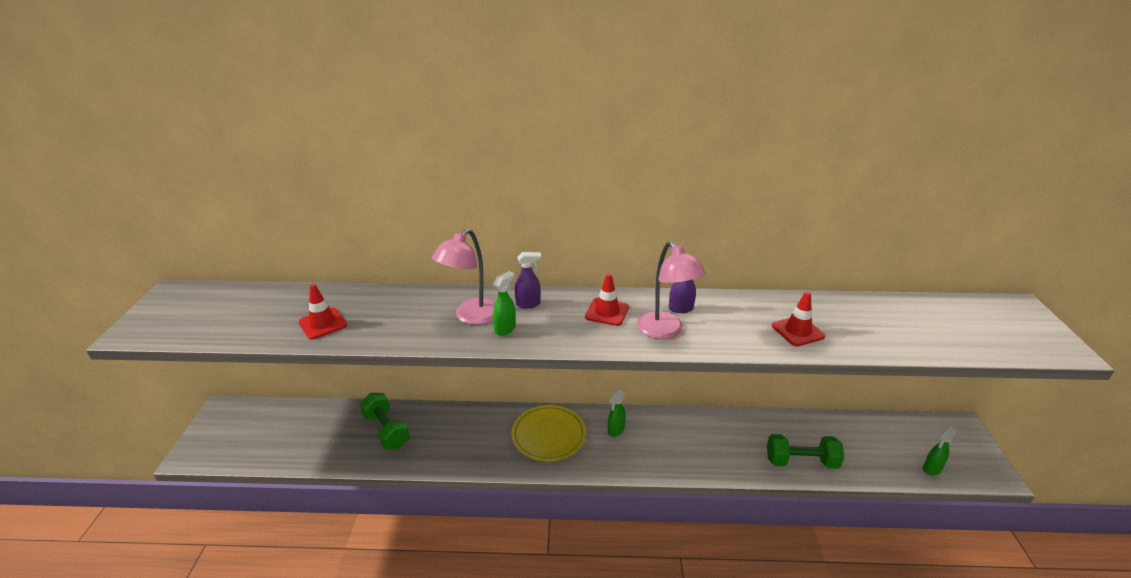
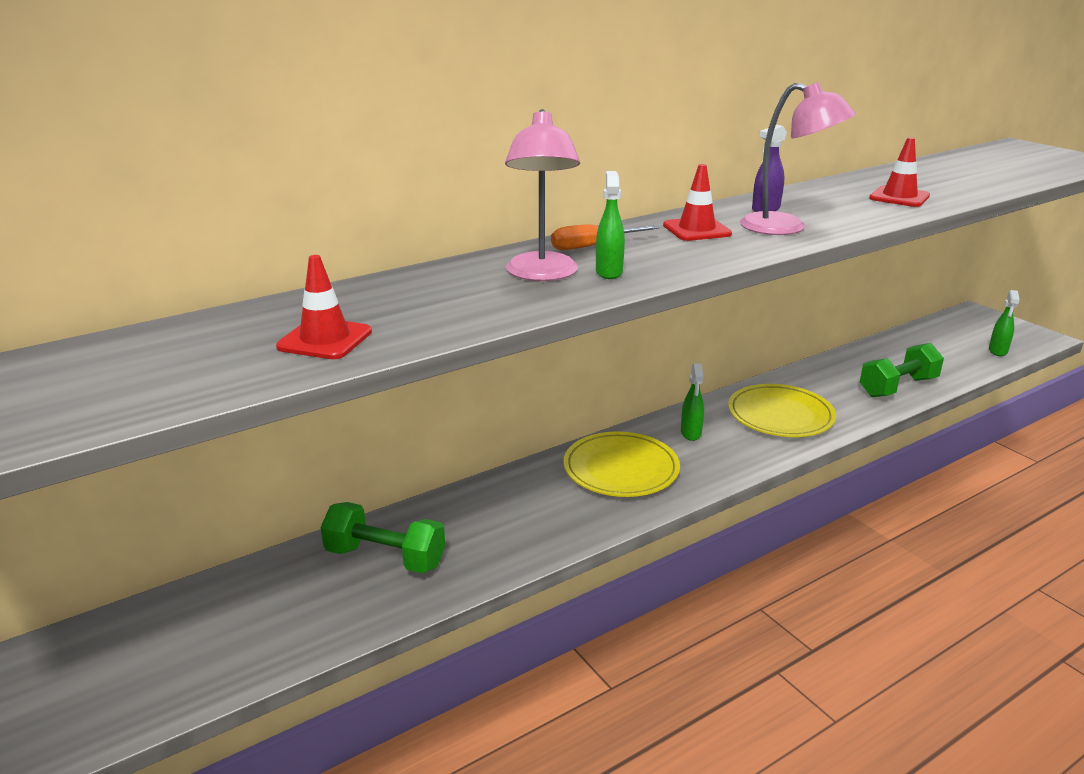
camera: 35 degrees left, 5 degrees down
(528, 304) = (592, 246): purple spray bottle -> orange screwdriver
(687, 444) = (780, 415): none -> yellow plate

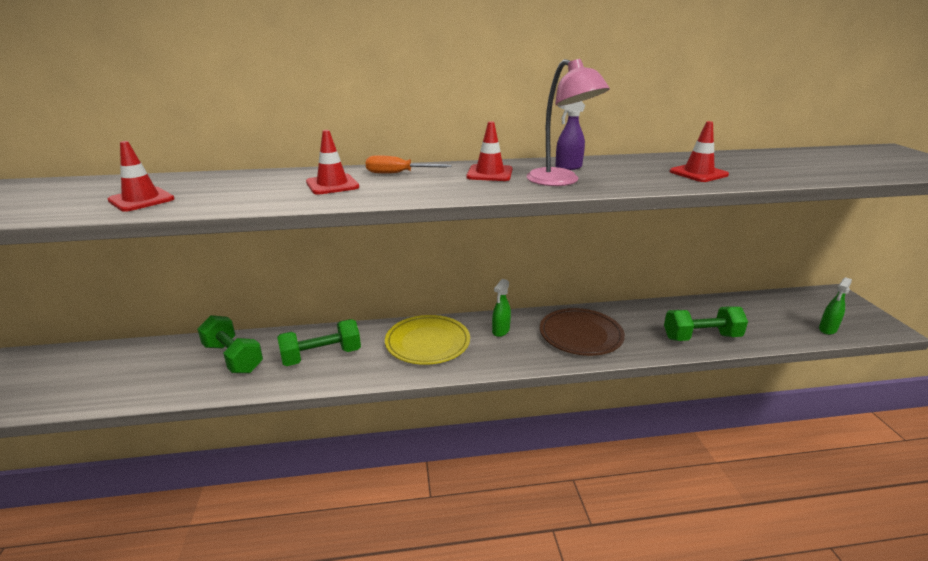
camera: 25 degrees right, 0 degrees up
(506, 521) = (321, 356): none -> green dumbbell
(542, 274) = (332, 185): pink lamp -> red traffic cone
(609, 272) = (376, 190): green spray bottle -> none
(780, 415) = (581, 335): yellow plate -> brown plate

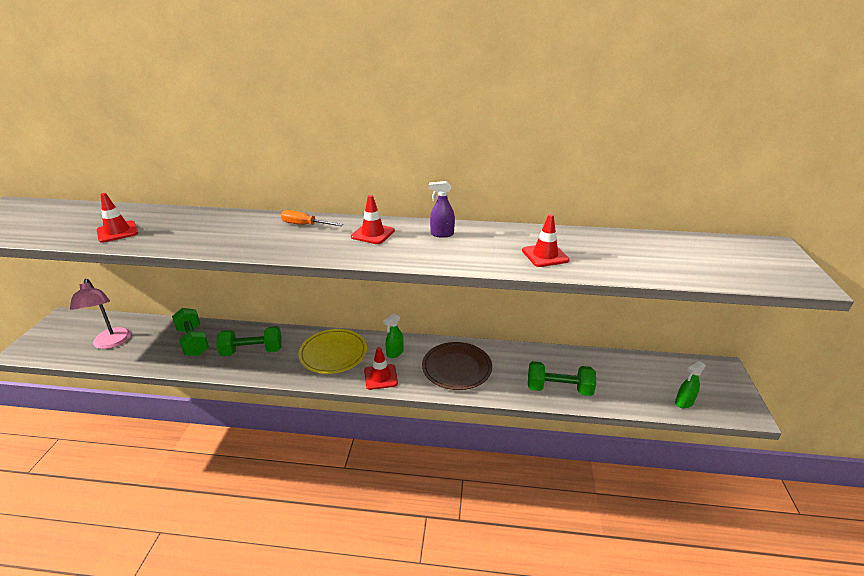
camera: 15 degrees right, 5 degrees up
(332, 185) = (249, 232): red traffic cone -> red traffic cone (380, 377)
(560, 181) = (419, 250): pink lamp -> pink lamp (111, 343)

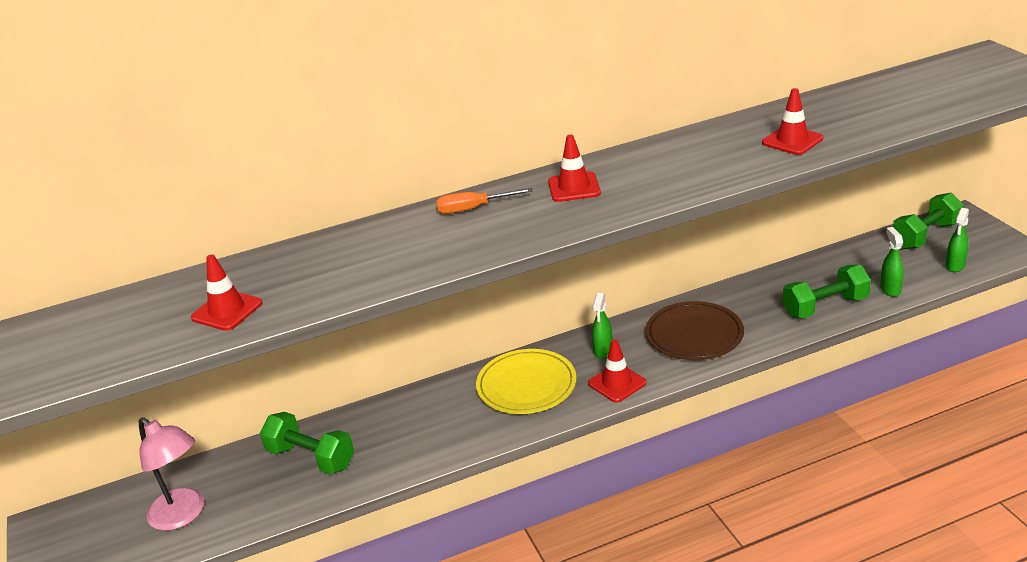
camera: 25 degrees left, 0 degrees up
(252, 351) = (413, 430): green dumbbell -> green dumbbell (926, 236)
(441, 234) = (653, 159): purple spray bottle -> none
(617, 398) = (890, 289): none -> green spray bottle

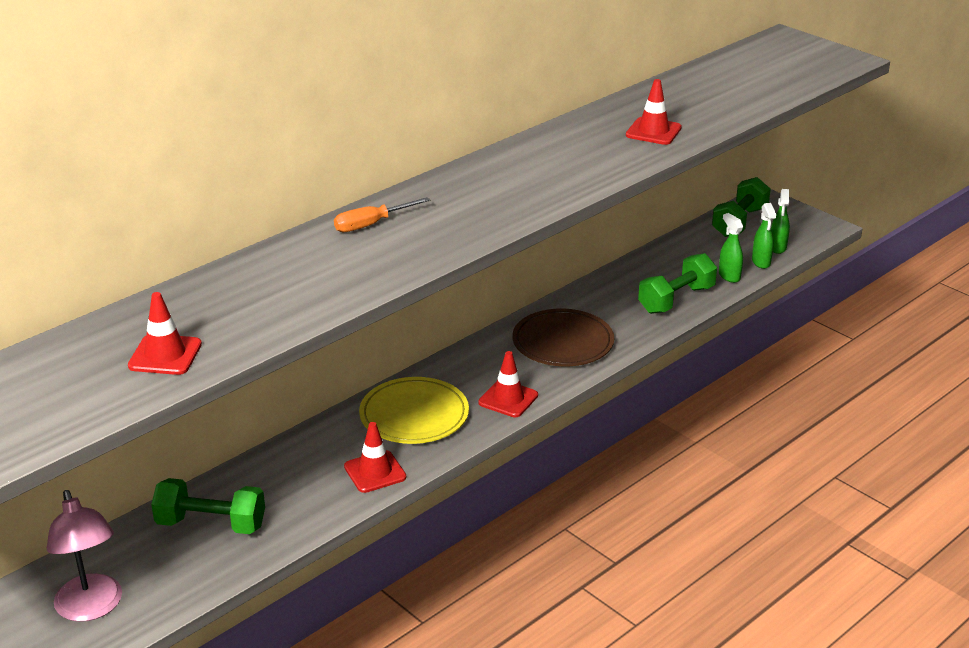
camera: 25 degrees left, 0 degrees up
(183, 515) = (92, 608): pink lamp -> pink lamp turned 45 degrees clockwise
(574, 187) = (465, 194): red traffic cone -> red traffic cone (375, 472)
(603, 351) = (478, 371): green spray bottle -> green spray bottle (761, 262)

